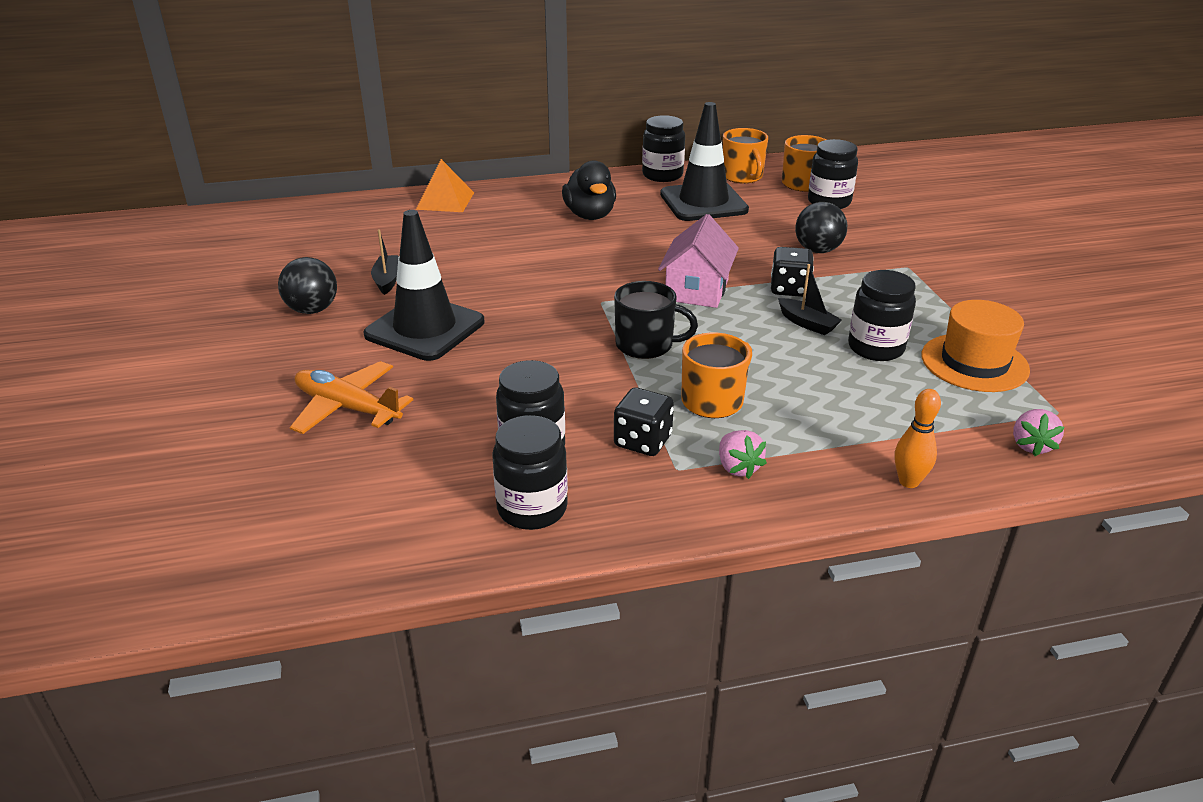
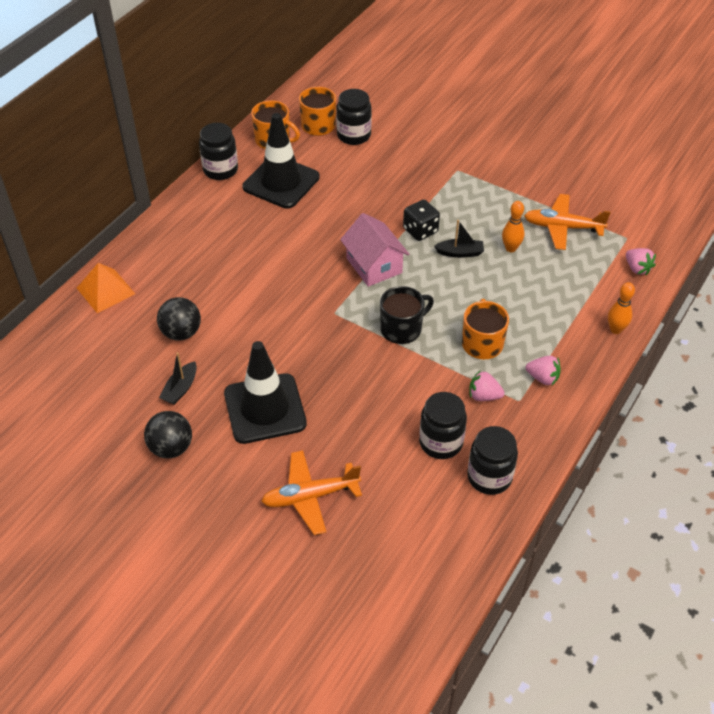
camera: 45 degrees left, 15 degrees up
(387, 280) = (180, 389): black boat -> black boat turned 105 degrees counterclockwise
(590, 215) = (226, 241): black duck -> none
(642, 441) = (483, 396): black dice -> pink strawberry
(817, 250) = (397, 186): black ball -> black ball (181, 333)
(875, 348) = (511, 248): black jar -> orange bowling pin
(974, 363) = (562, 227): orange hat -> orange plane

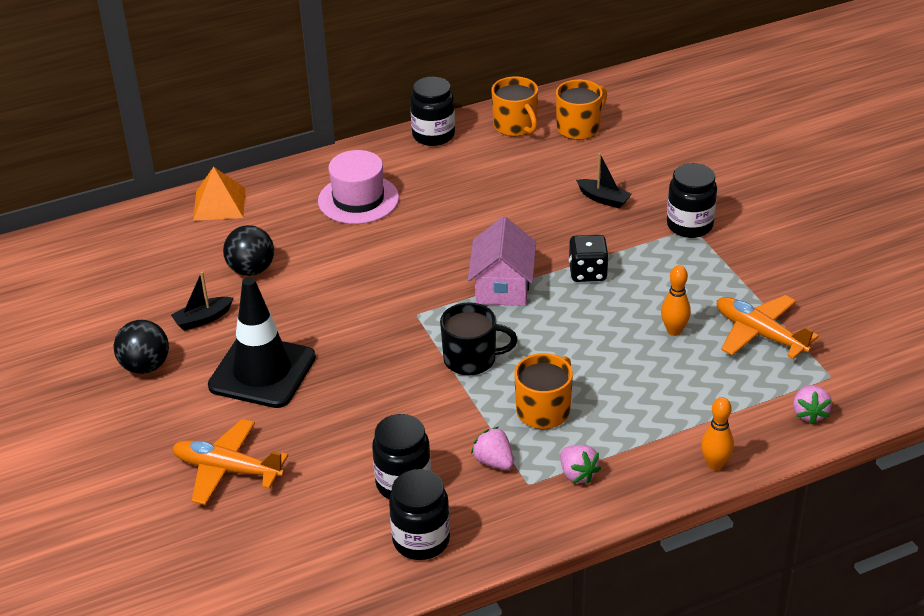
camera: 35 degrees right, 10 degrees down
(211, 242) = (358, 199): none -> pink hat
(281, 182) = (484, 169): black traffic cone -> none
(354, 135) = (608, 151): black jar -> black jar (689, 225)
(460, 253) = (610, 312): black boat -> black boat (603, 199)

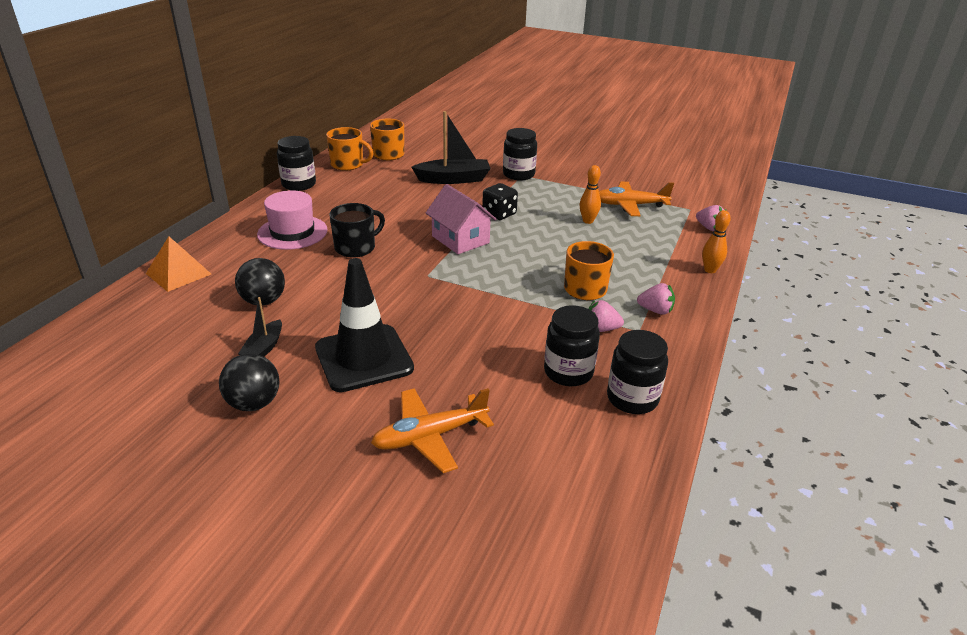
camera: 45 degrees left, 5 degrees down
(471, 359) = (500, 283): black mug -> black mug (356, 247)
(603, 199) = (453, 179): black boat -> black boat, size x1.80

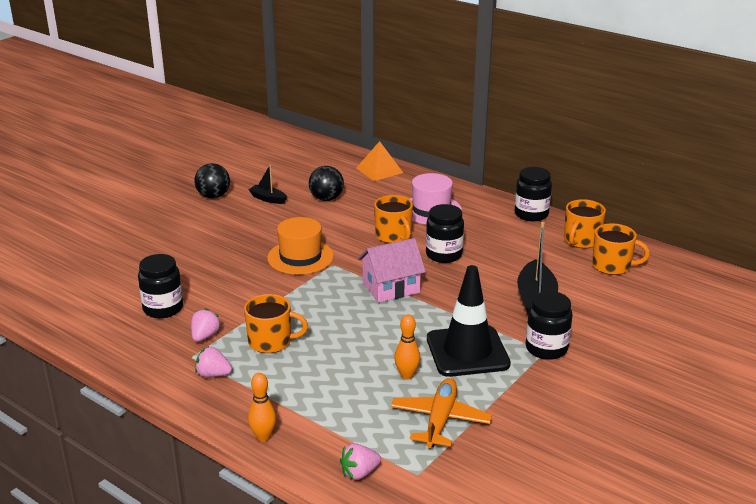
camera: 105 degrees right, 5 degrees down
(356, 247) = (394, 236): black mug -> orange mug
(364, 358) = (235, 231): black traffic cone -> black traffic cone (467, 351)
(418, 297) = (300, 257): none -> orange hat
(430, 436) = (141, 247): orange plane -> none
(499, 214) = (440, 318): black dice -> none
(632, 398) = (114, 330): black jar -> black jar (444, 255)
(655, 310) = (213, 374): pink strawberry -> pink strawberry turned 75 degrees clockwise

